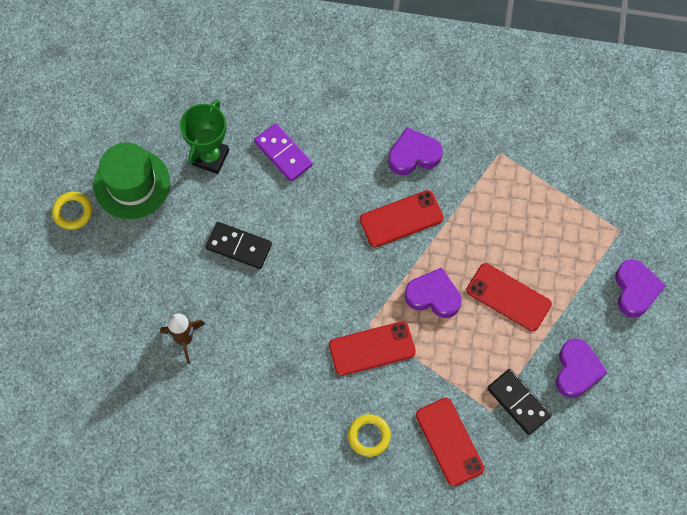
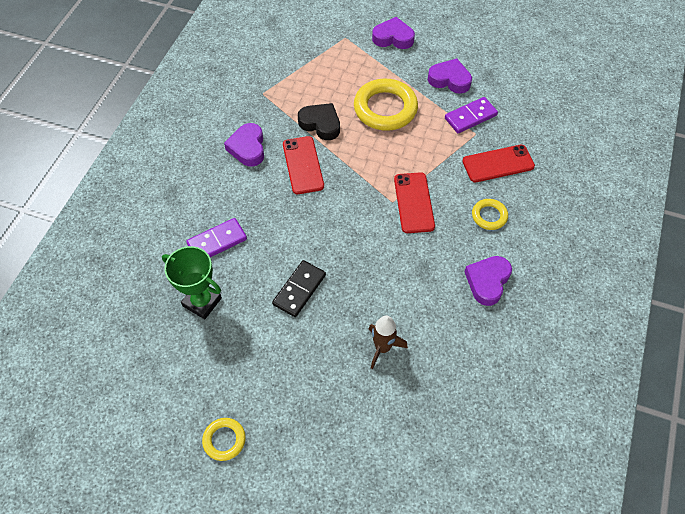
camera: 80 degrees left, 10 degrees down
(132, 184) = (209, 377): green hat -> none
(433, 296) = (375, 154): purple heart -> purple heart (487, 281)
(467, 227) = (320, 124): none -> black heart
(508, 297) = (385, 108): red phone -> yellow ring
(518, 402) = (470, 117): black domino -> purple domino

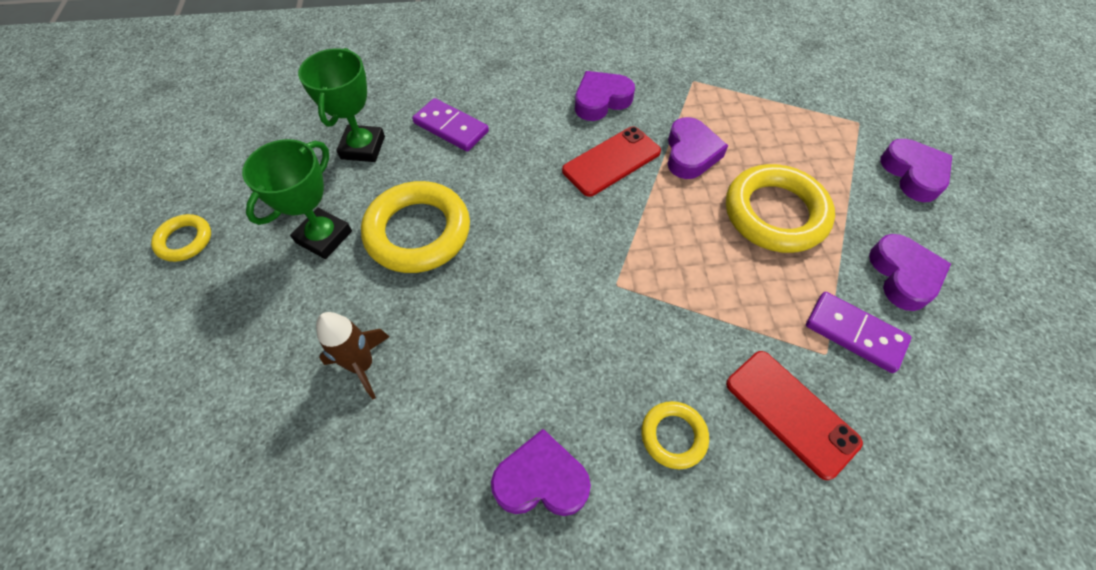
camera: 65 degrees right, 0 degrees up
(272, 347) = (324, 237): none -> green trophy
(299, 289) = (418, 232): black domino -> yellow ring
(320, 124) = (690, 153): black heart -> purple heart
(413, 203) = (631, 313): red phone -> none

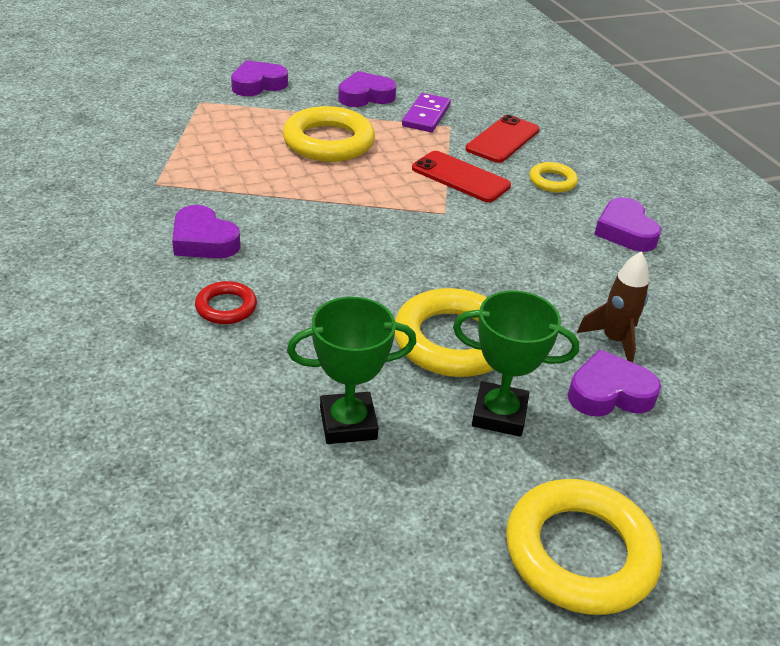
camera: 110 degrees left, 20 degrees down
(185, 240) = (580, 553): yellow ring -> yellow ring, size x1.96
(451, 127) = (284, 350): purple domino -> none
(511, 103) = (226, 307): none -> red ring
(611, 161) = (298, 226): red phone -> red phone (460, 177)
(690, 153) = (270, 182): purple heart -> purple heart (609, 393)

